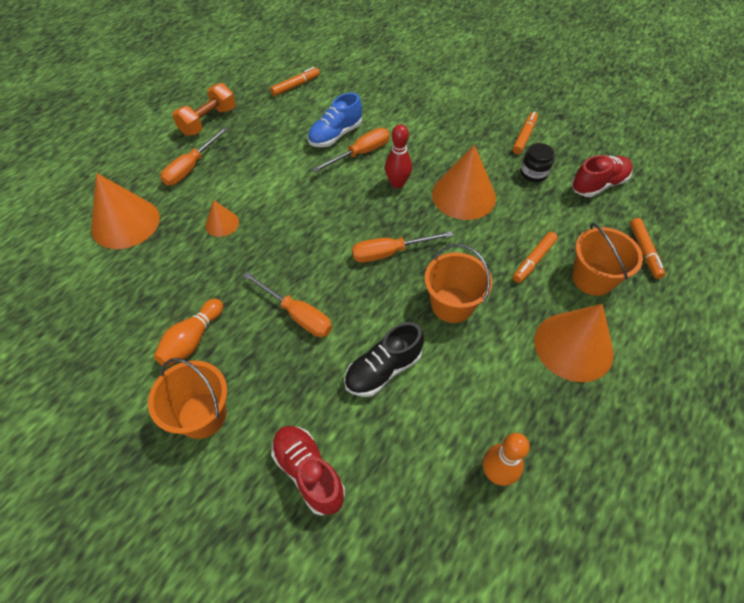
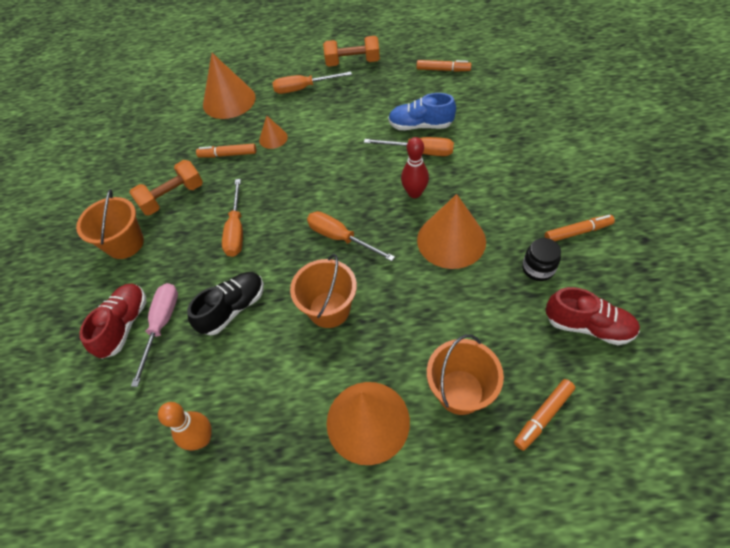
camera: 55 degrees right, 0 degrees up
(192, 340) = (173, 197): orange bowling pin -> orange dumbbell
(343, 438) = (162, 325): none -> pink screwdriver
(383, 370) = (233, 309): black shoe -> black shoe turned 120 degrees clockwise
(533, 260) = (432, 334): orange marker -> orange marker (228, 155)

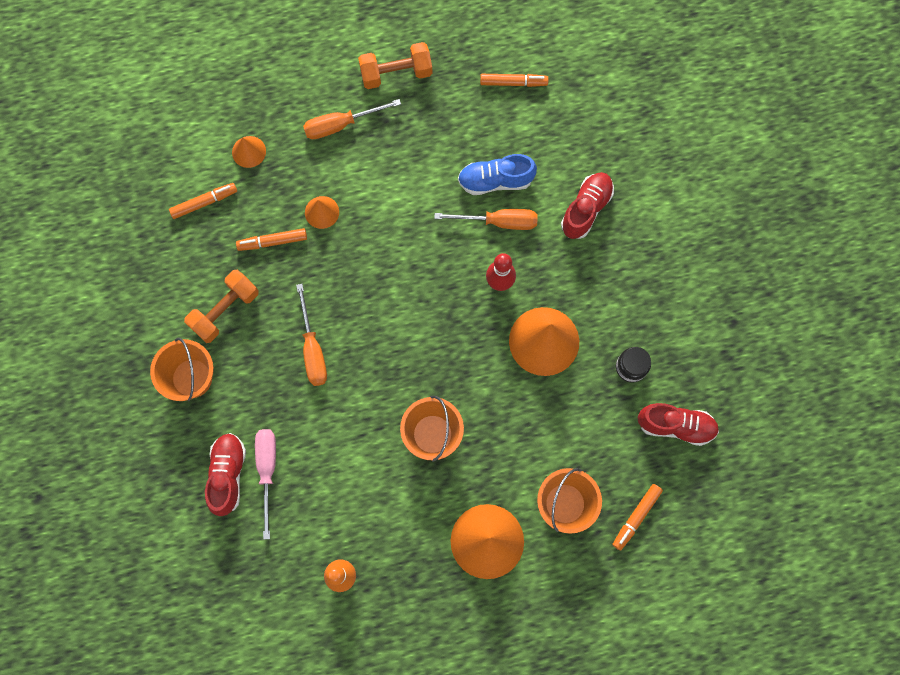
camera: 15 degrees left, 20 degrees up
(229, 101) = (249, 151): orange cone -> orange cone, size x0.50
(233, 309) = (335, 444): black shoe -> none
(340, 238) = (428, 349): orange screwdriver -> none
(498, 147) = (586, 209): none -> red shoe
(577, 232) = (669, 319): orange marker -> orange marker (204, 202)

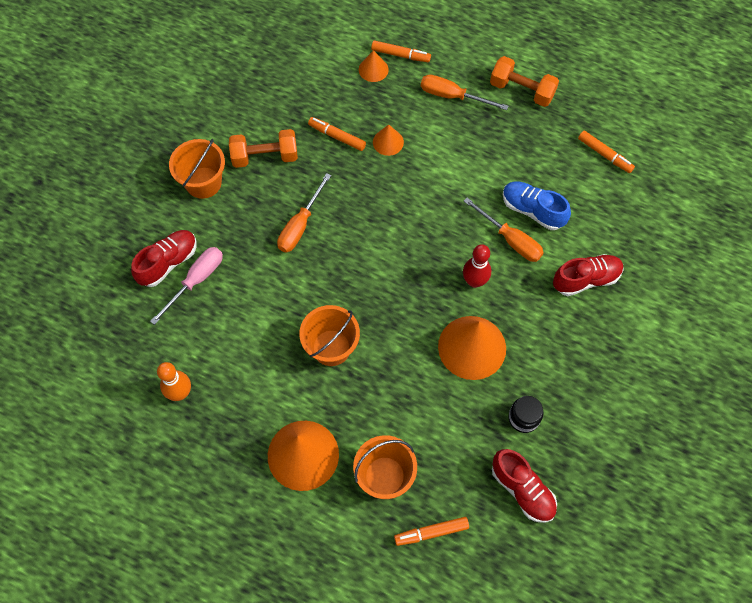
camera: 40 degrees right, 10 degrees down
(204, 202) = (314, 80): orange marker -> orange marker (400, 55)

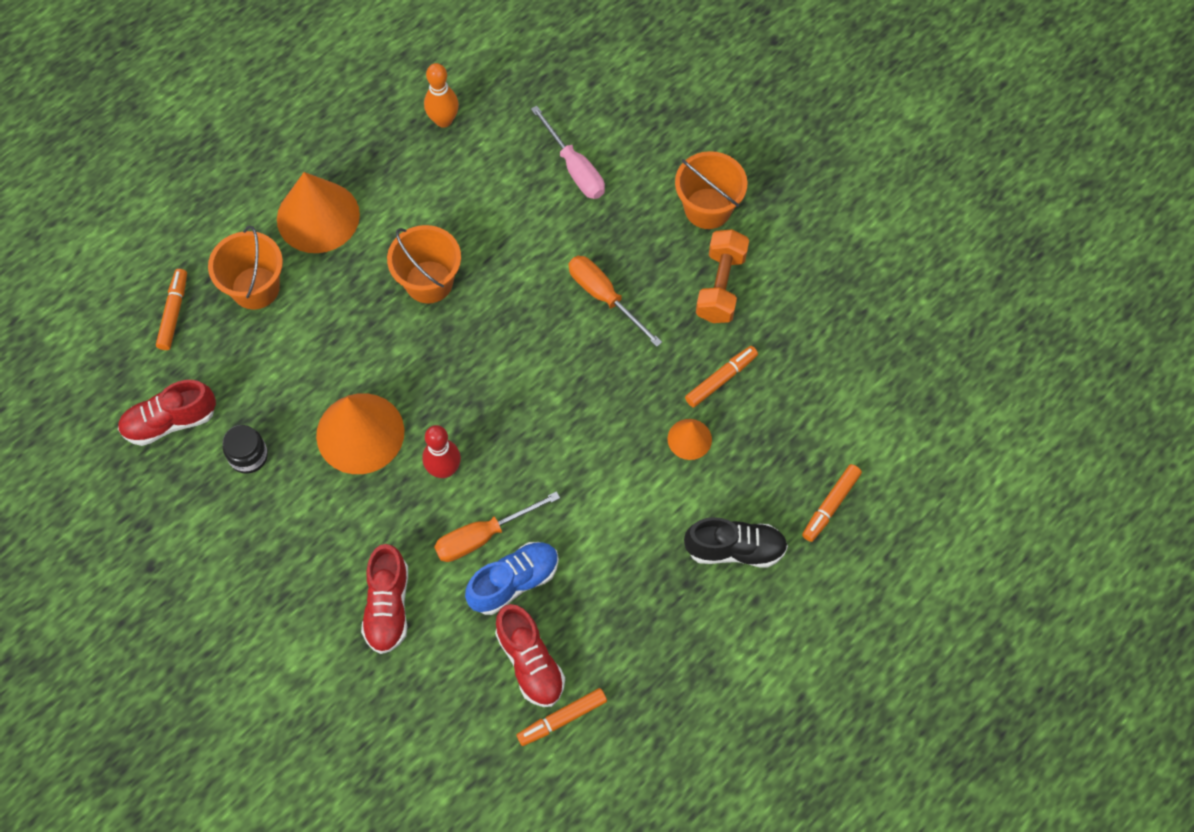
camera: 110 degrees right, 0 degrees up
(168, 263) = (610, 146): red shoe -> red shoe (530, 662)
(373, 69) = (817, 461): orange cone -> none
(452, 96) = (735, 549): orange screwdriver -> black shoe
(522, 90) = (712, 649): orange dumbbell -> none

